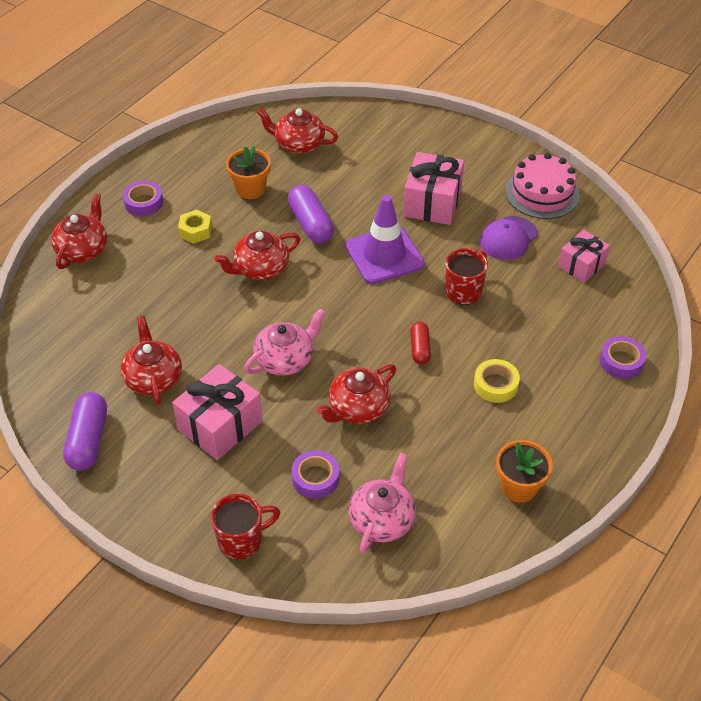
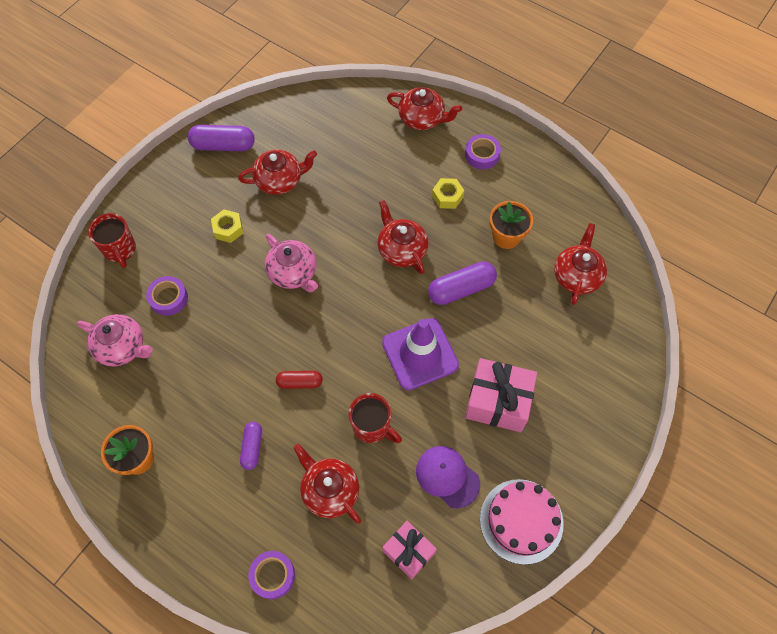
camera: 90 degrees right, 15 degrees up
(220, 425) = (228, 229): pink gift -> yellow nut
(358, 408) = (236, 329): red teapot -> red teapot (329, 490)
(495, 385) = (252, 447): yellow tape -> purple capsule

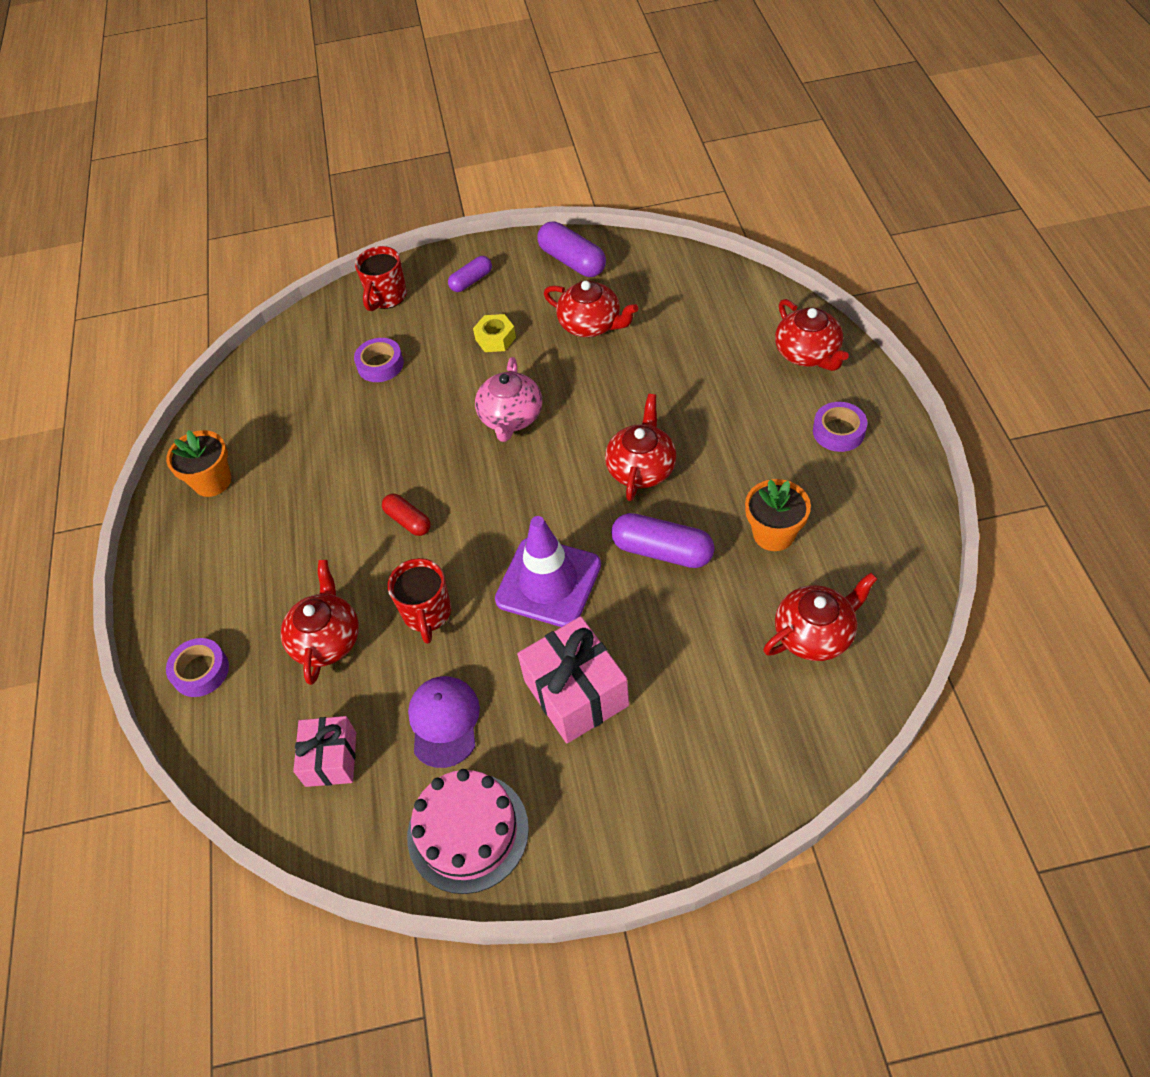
camera: 50 degrees right, 10 degrees down
(122, 347) = (301, 380): pink teapot -> none
(252, 447) = (306, 546): purple capsule -> purple capsule (471, 281)
(447, 196) = (750, 449): yellow nut -> none

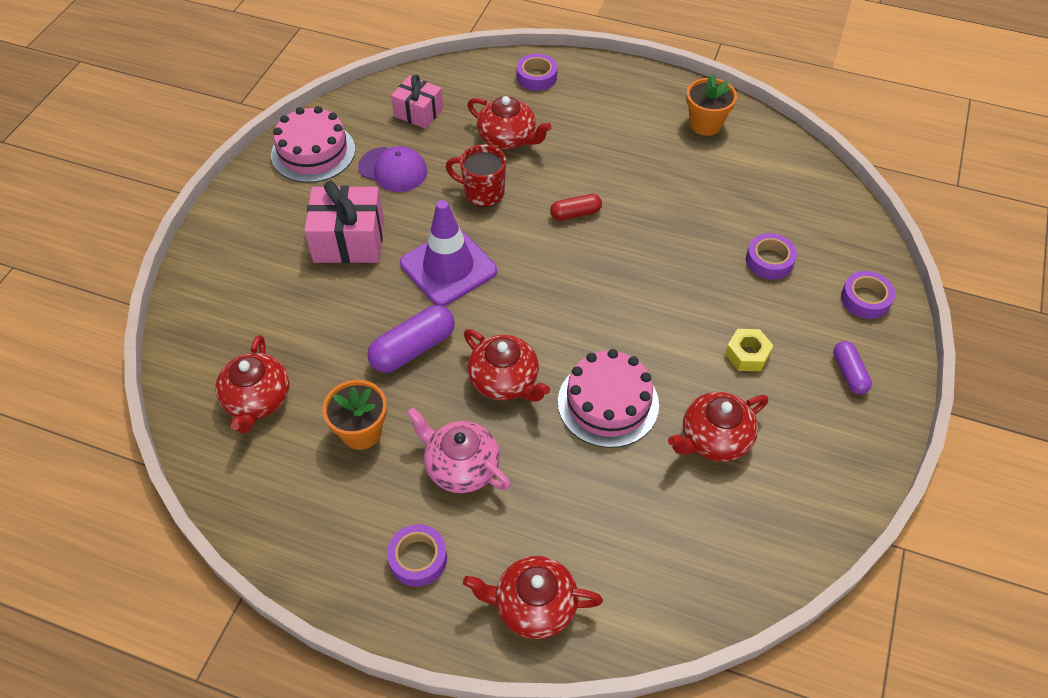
camera: 115 degrees right, 0 degrees up
(386, 297) = (865, 299): red mug -> purple tape
(511, 417) = (635, 320): pink teapot -> pink teapot (461, 466)
(572, 261) = (827, 474): purple capsule -> none
(609, 395) = (608, 403): none -> pink cake

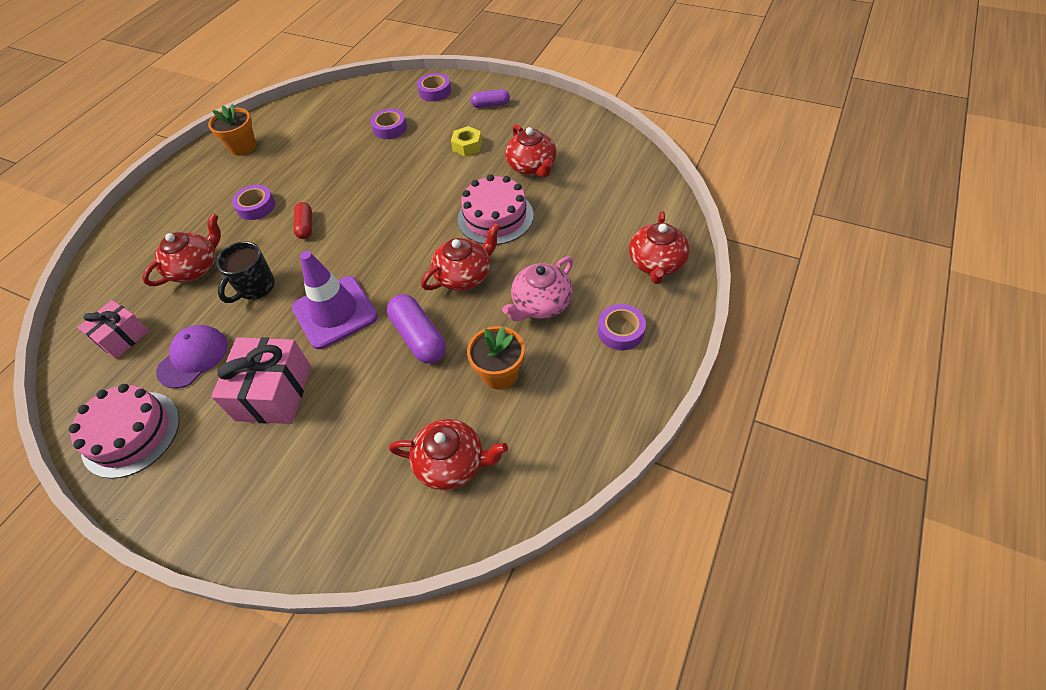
camera: 80 degrees left, 0 degrees up
(482, 193) = (255, 287): red mug -> black mug
(536, 77) = (126, 245): purple tape -> purple tape (256, 206)

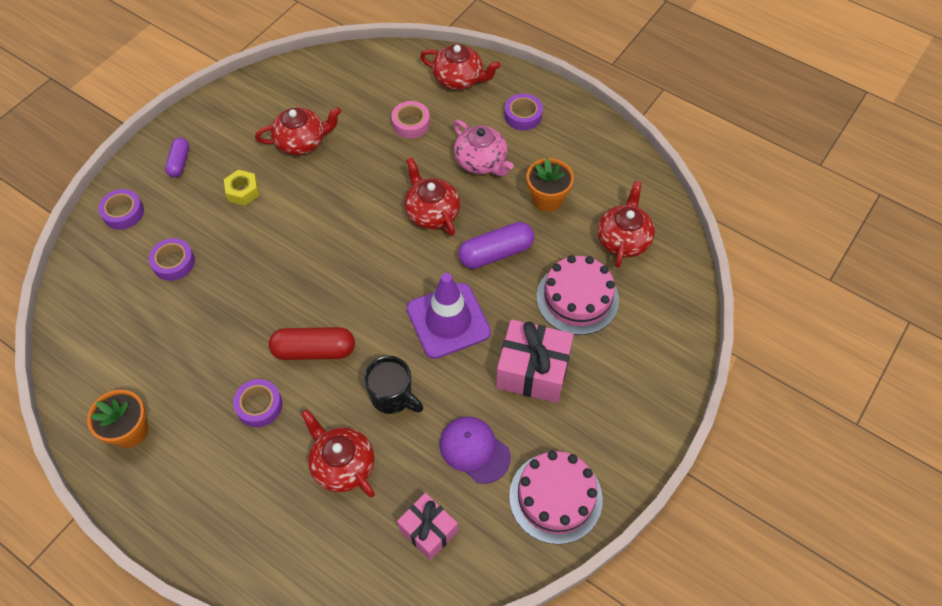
camera: 85 degrees left, 5 degrees up
(305, 226) = (314, 350): red capsule -> red capsule, size x1.64
(495, 217) = (363, 180): pink cake -> pink cake (577, 298)
(578, 237) = (411, 123): none -> pink tape

